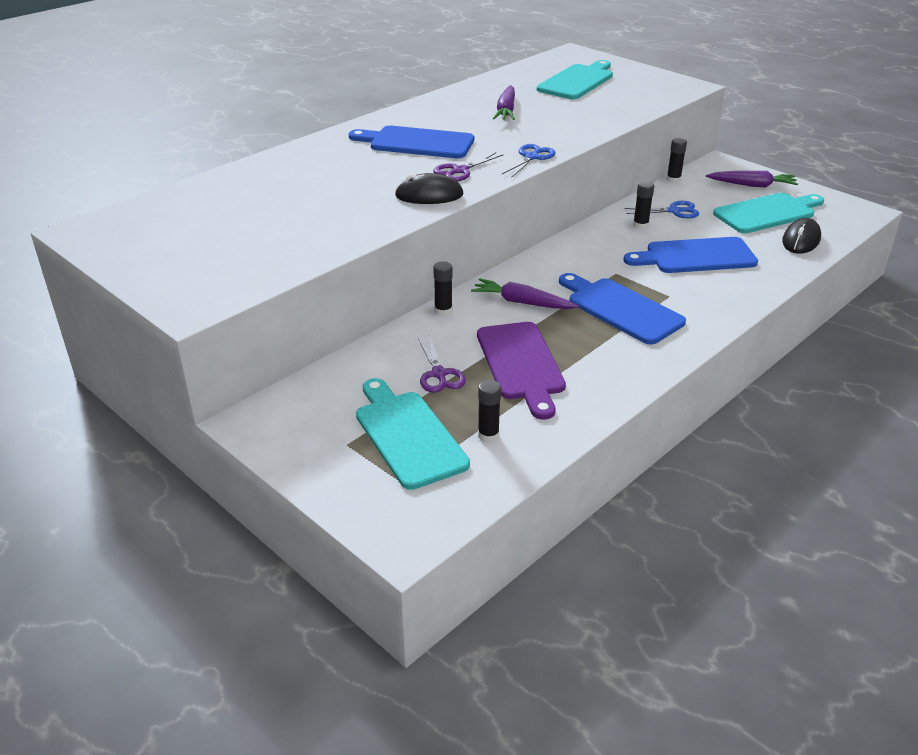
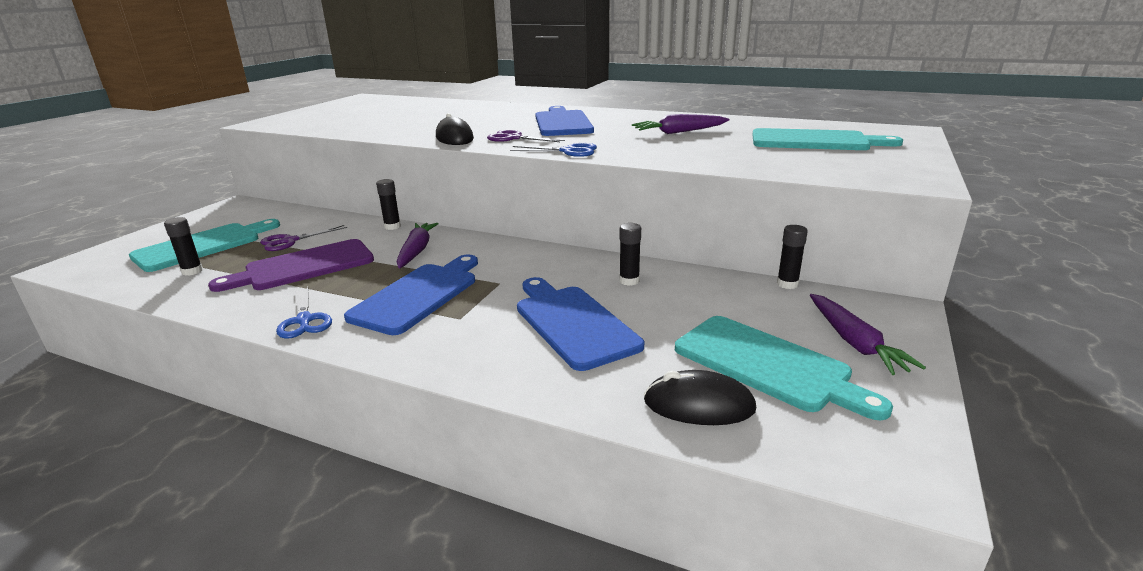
camera: 70 degrees right, 10 degrees down
(674, 211) = (691, 295): blue scissors -> blue scissors (304, 320)

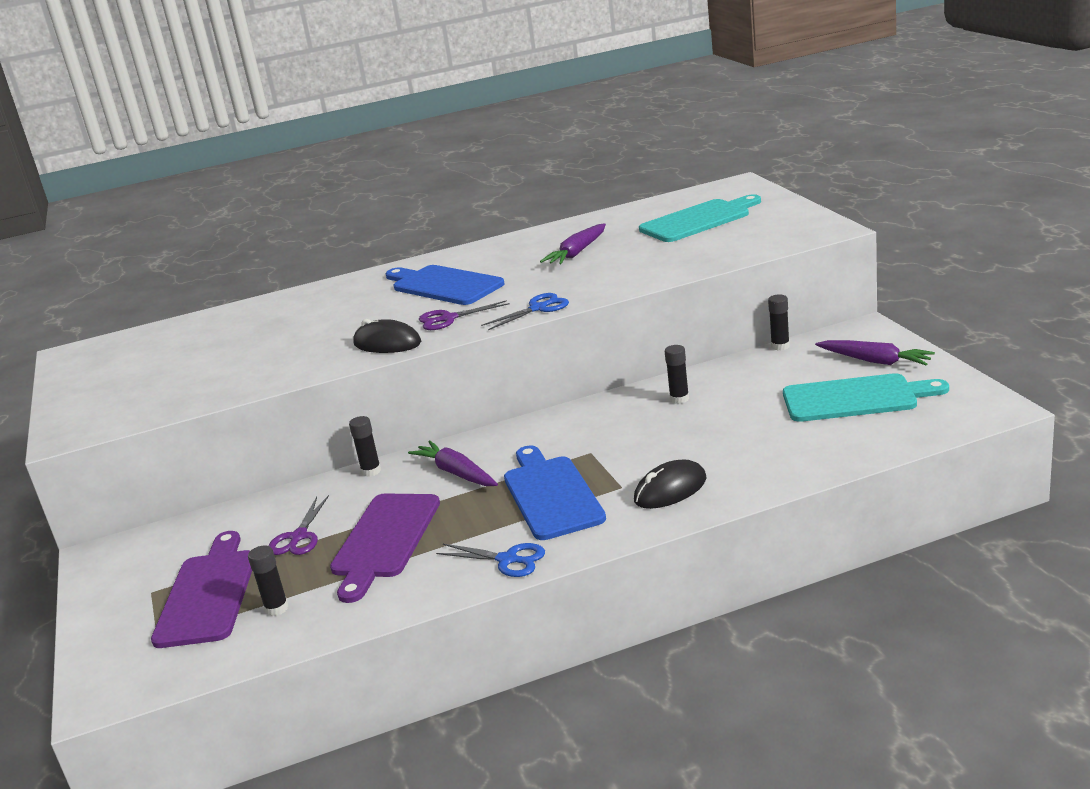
camera: 40 degrees left, 0 degrees up
(203, 246) = (208, 594): turquoise cutting board -> purple cutting board
(573, 323) = (704, 443): blue cutting board -> none
(699, 405) = (861, 438): black mouse -> black mouse (670, 490)

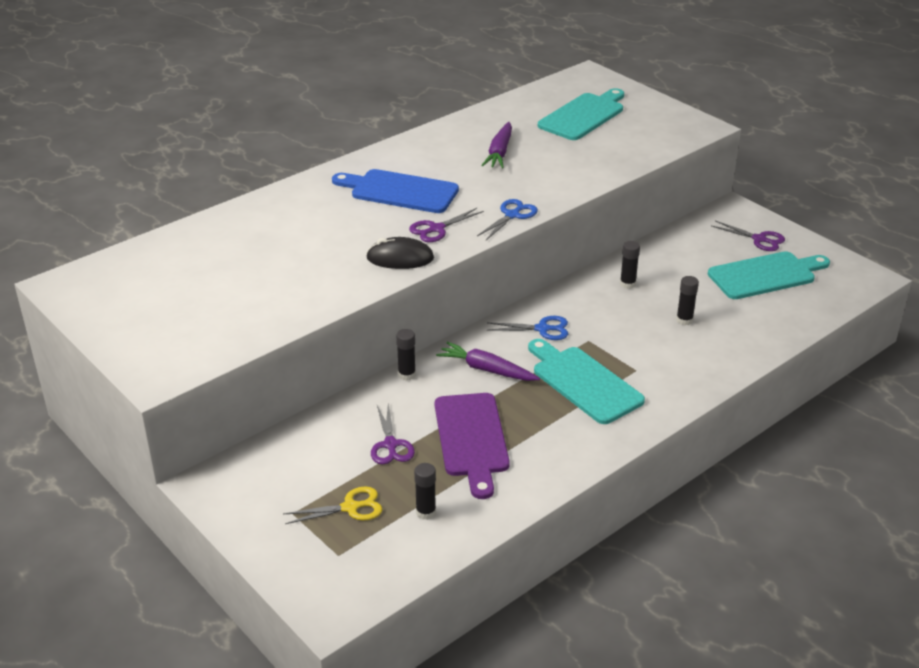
camera: 25 degrees left, 10 degrees up
(208, 594) = (350, 507): purple cutting board -> yellow scissors
(507, 560) = (590, 445): blue scissors -> blue scissors (542, 329)
(551, 494) = (583, 382): blue cutting board -> turquoise cutting board
(670, 490) = (677, 369): black mouse -> none
(780, 346) = (676, 228): black glue stick -> black glue stick (684, 320)
(875, 361) = (759, 239): purple carrot -> purple scissors

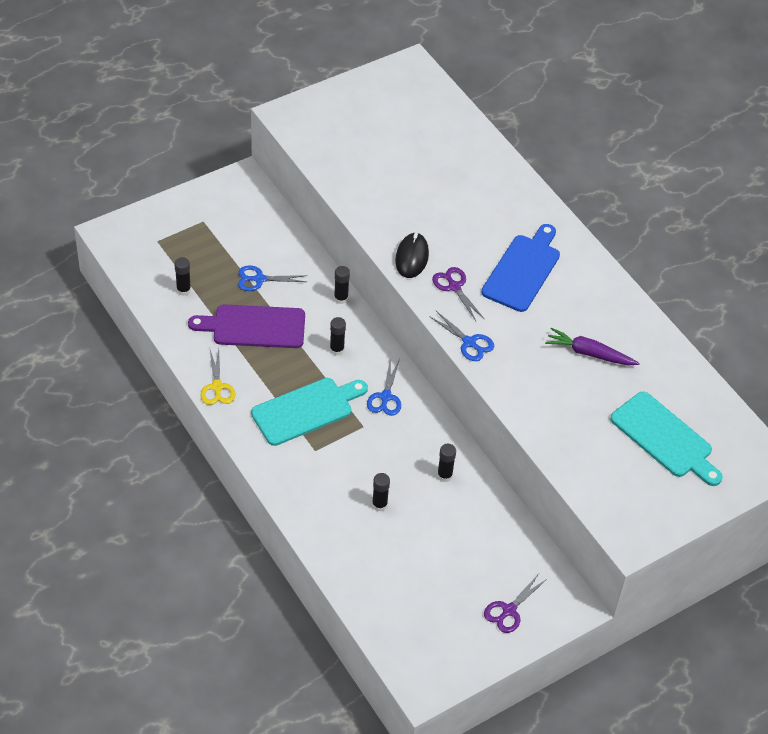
camera: 95 degrees right, 15 degrees up
(350, 507) = (200, 251): yellow scissors -> yellow scissors (217, 387)
(390, 445) = (259, 279): purple scissors -> blue scissors
(486, 369) = (337, 349): purple carrot -> black glue stick
(765, 275) = (442, 594): turquoise cutting board -> none

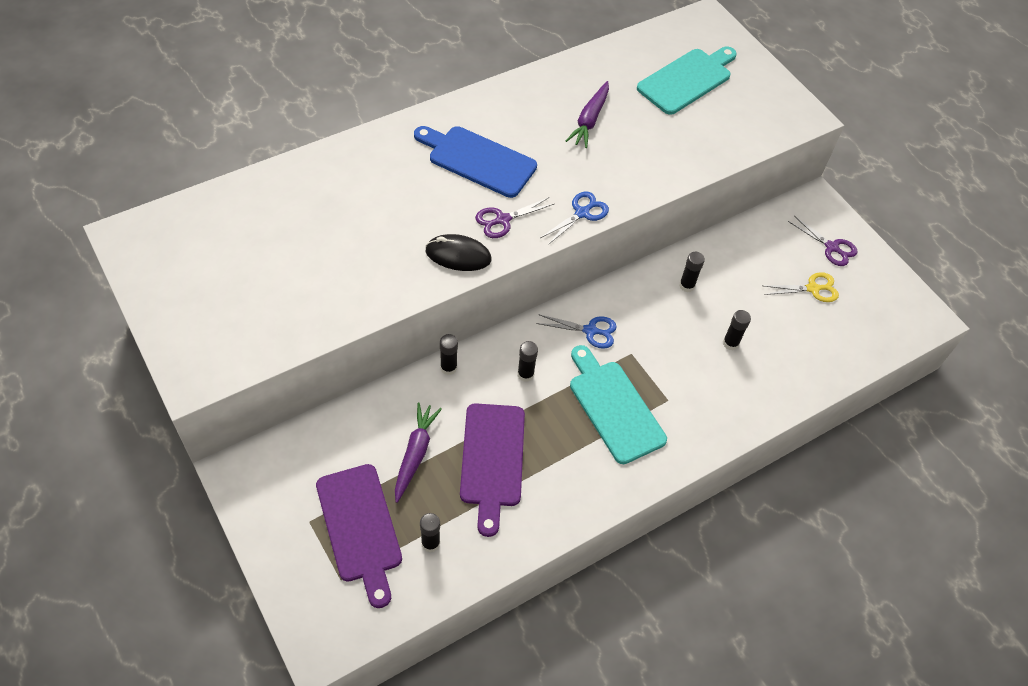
camera: 90 degrees left, 5 degrees up
(197, 249) = (360, 528): none -> purple cutting board
(217, 387) = (586, 501): yellow scissors -> yellow scissors (813, 289)
(259, 279) = (415, 454): blue scissors -> purple carrot

